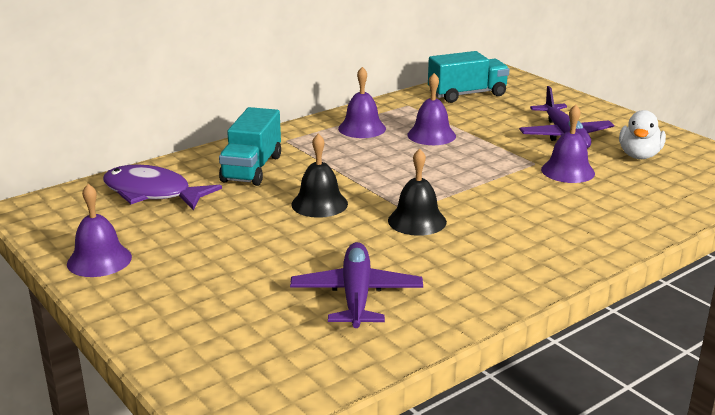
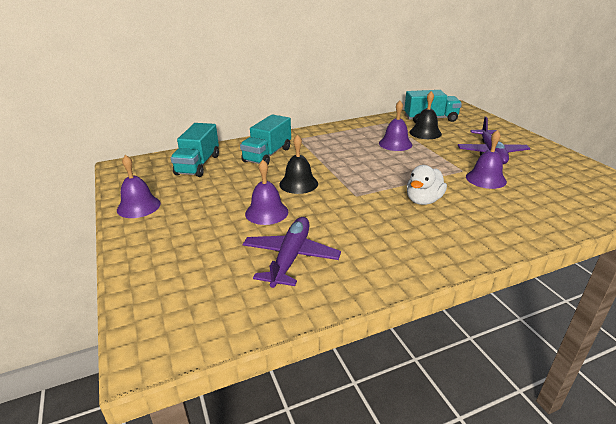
camera: 15 degrees right, 5 degrees up
(152, 193) = (198, 165): purple fish -> turquoise truck
(362, 128) = (350, 135): purple bell -> purple bell (266, 212)
(417, 221) = (360, 204): black bell -> black bell (425, 133)
(639, 155) = (545, 173): white duck -> white duck (423, 200)

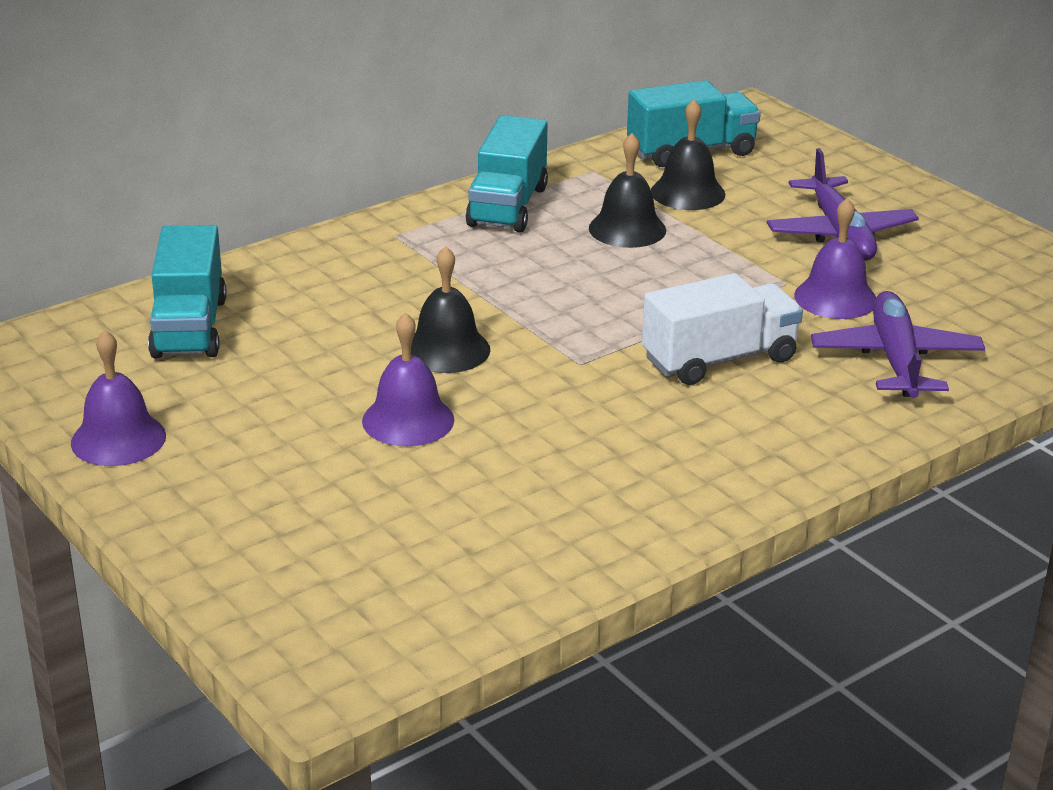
camera: 15 degrees left, 0 degrees up
(267, 155) = (342, 286): turquoise truck -> turquoise truck (508, 206)
(290, 258) = (498, 501): purple plane -> purple plane (895, 360)
(395, 144) = (627, 229): purple bell -> black bell
(423, 200) = (719, 359): white duck -> white truck

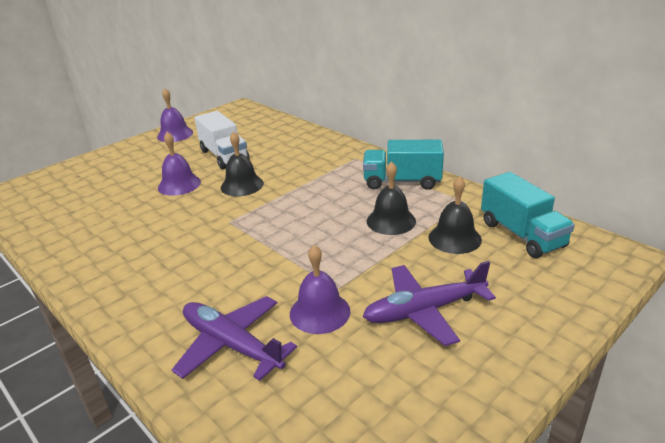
camera: 85 degrees right, 0 degrees up
(189, 327) = (258, 132): turquoise truck -> none
(719, 359) = (232, 267): white truck -> white truck (224, 156)
(895, 360) = (232, 345): purple plane -> purple plane turned 135 degrees counterclockwise

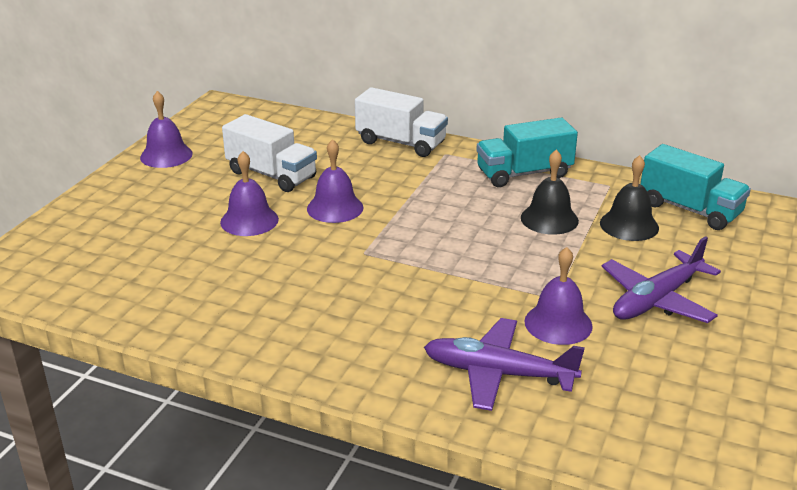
camera: 25 degrees left, 0 degrees up
(242, 185) = (335, 208): black bell -> purple bell
(331, 146) = (401, 143): none -> white truck

